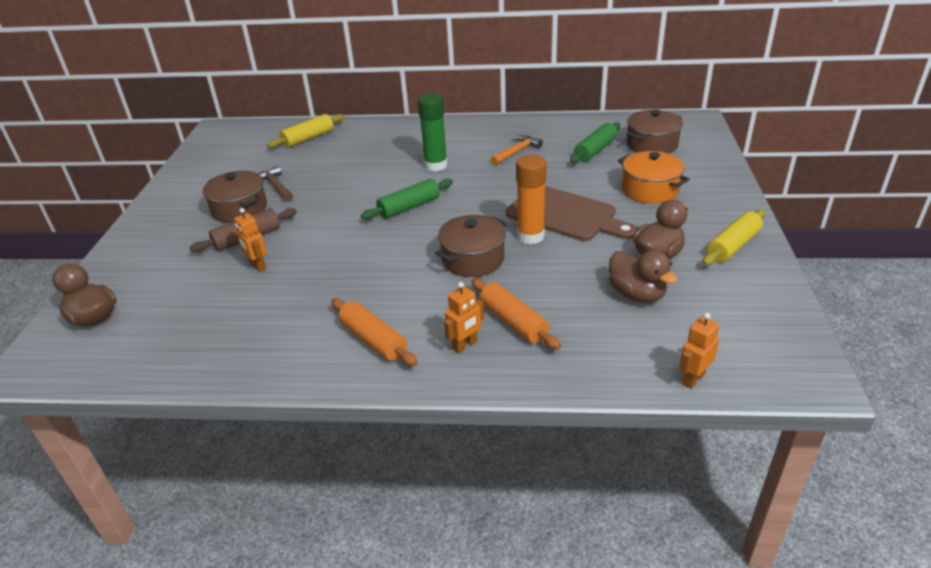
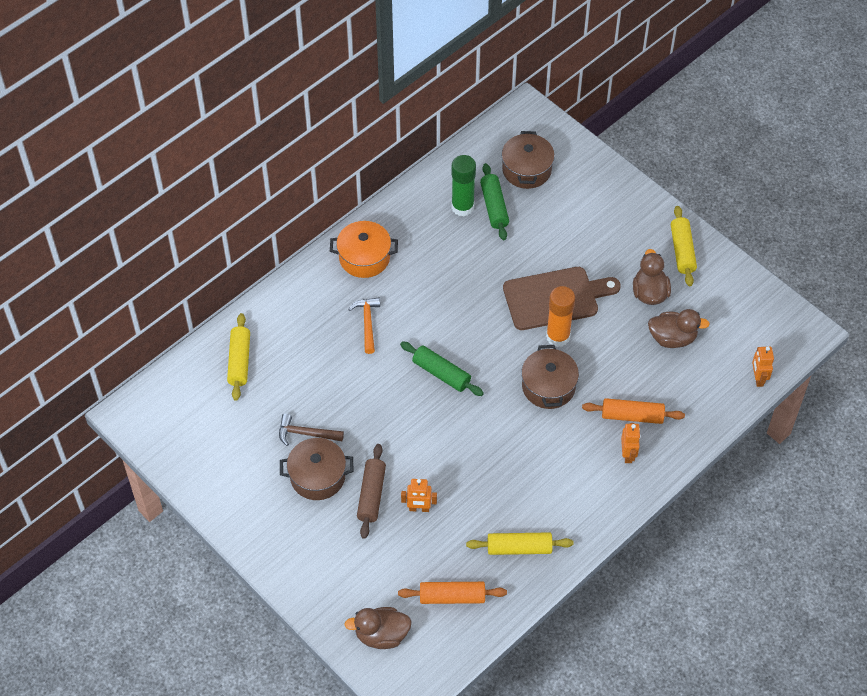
camera: 50 degrees left, 20 degrees up
(270, 341) = (519, 548): none -> yellow rolling pin
(373, 340) = (575, 495): orange rolling pin -> orange rolling pin (452, 597)
(409, 207) = (441, 373): green rolling pin -> green rolling pin turned 60 degrees counterclockwise
(436, 165) = (398, 314): green glue stick -> green glue stick (462, 207)
(516, 152) = (438, 251): orange hammer -> orange hammer (367, 323)
(650, 190) = (580, 228): orange pot -> orange pot (364, 257)

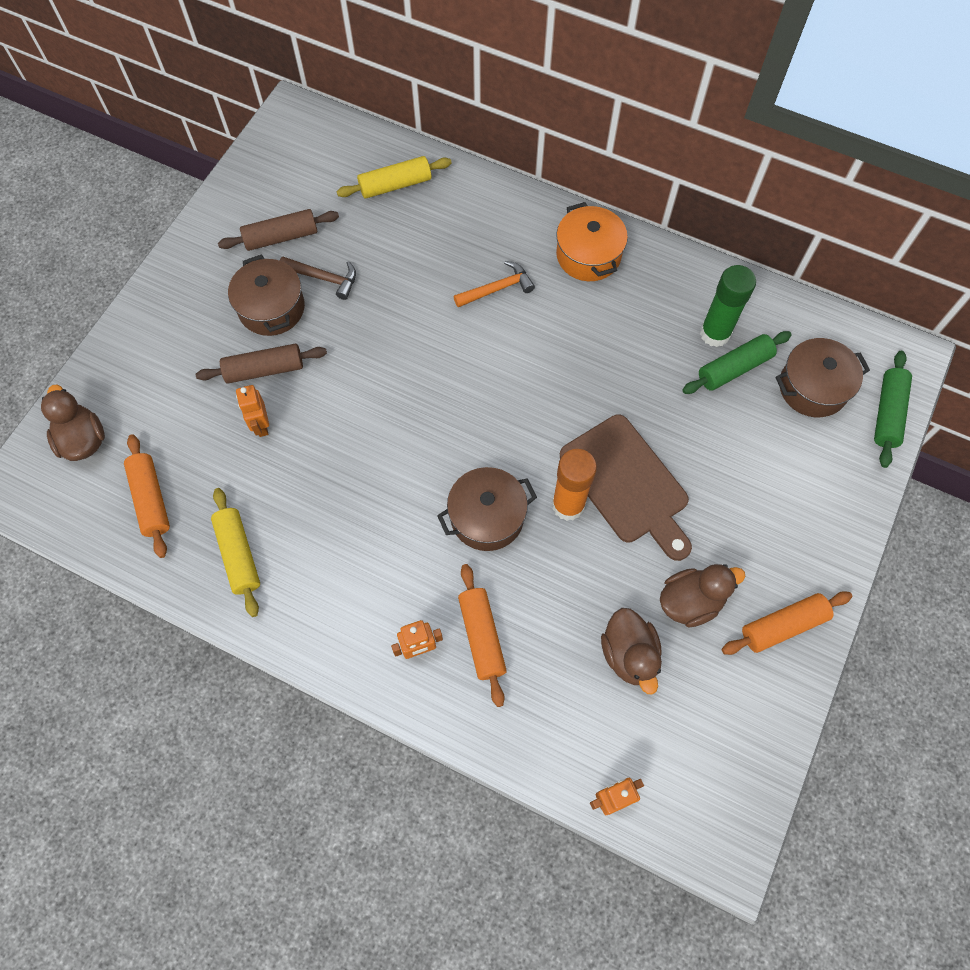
camera: 70 degrees right, 10 degrees up
(252, 453) = (281, 237): none -> brown rolling pin
(306, 434) = (324, 278): brown hammer -> brown hammer turned 120 degrees clockwise
(441, 373) = (458, 388): green rolling pin -> green rolling pin (887, 413)
(682, 251) = (783, 626): yellow rolling pin -> orange rolling pin

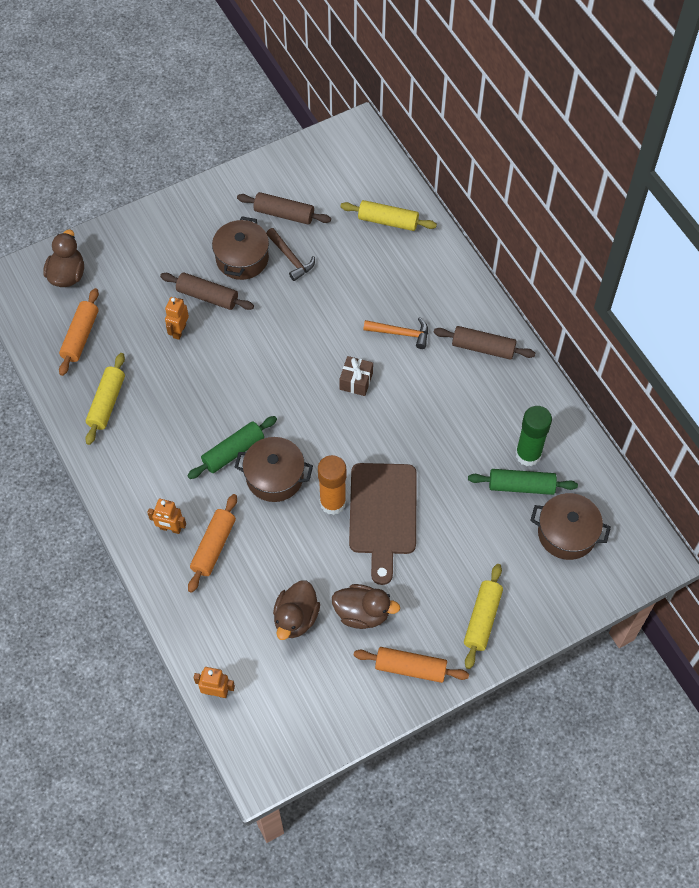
camera: 35 degrees right, 5 degrees down
(491, 364) = (356, 381): none -> brown gift
(588, 255) = (483, 348): orange pot -> brown rolling pin
(808, 526) = (482, 619): none -> yellow rolling pin
(887, 413) = (606, 584): green rolling pin -> green rolling pin (233, 452)

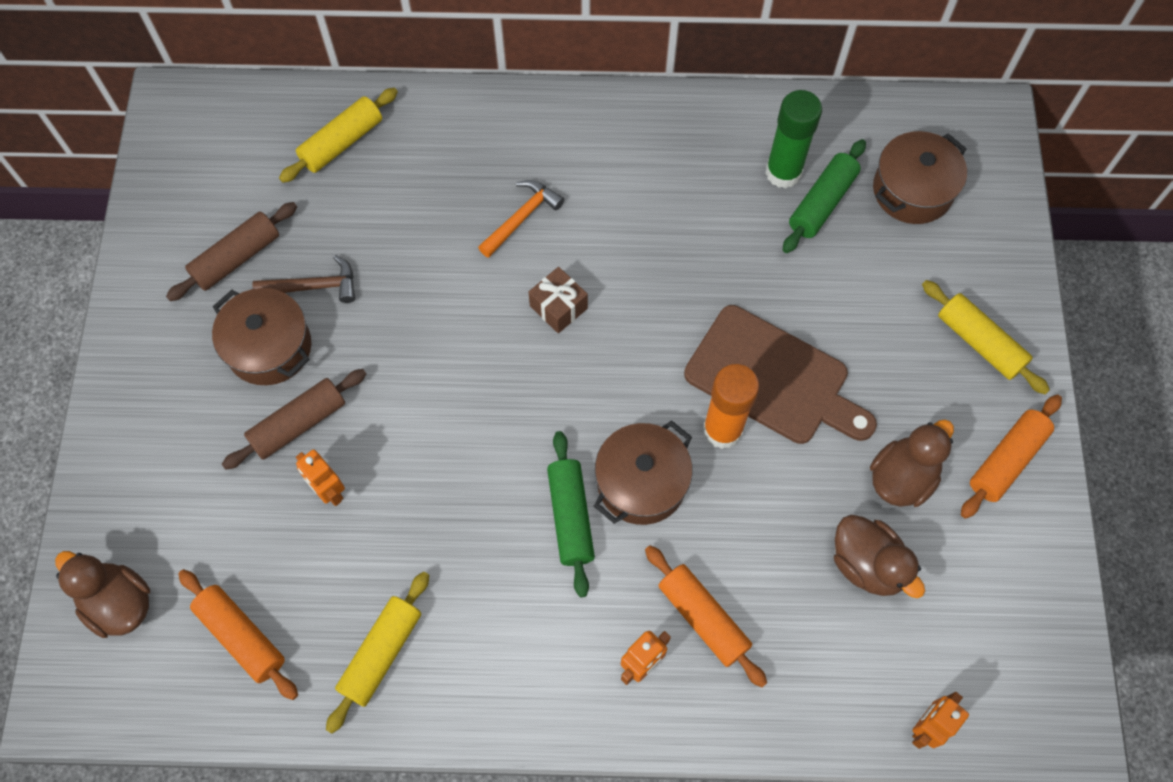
camera: 60 degrees left, 5 degrees up
(107, 403) = (381, 653): yellow rolling pin -> yellow rolling pin turned 75 degrees clockwise
(483, 348) = (604, 139): brown rolling pin -> none

